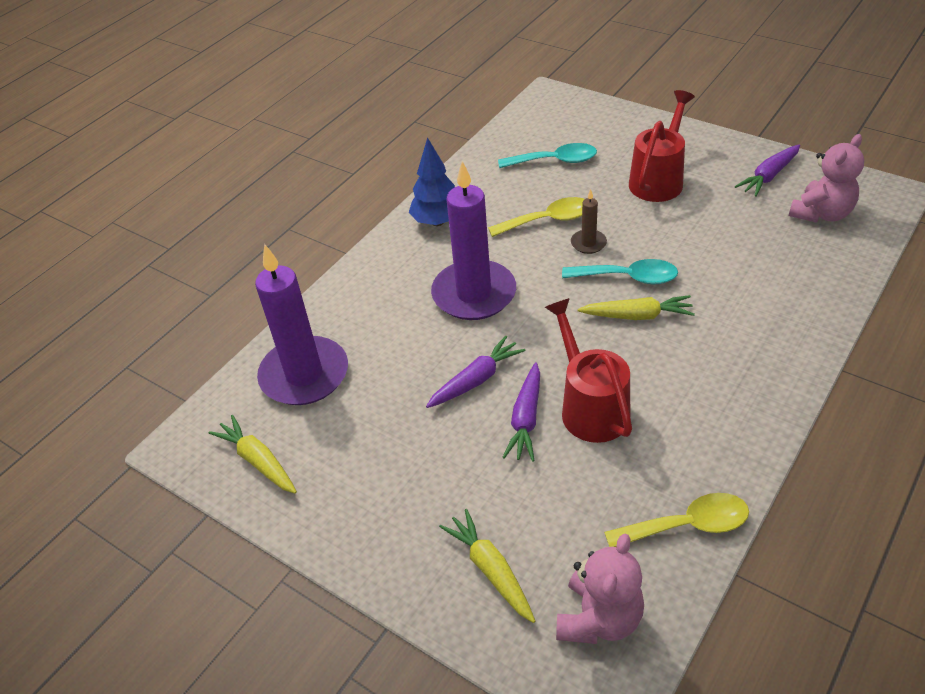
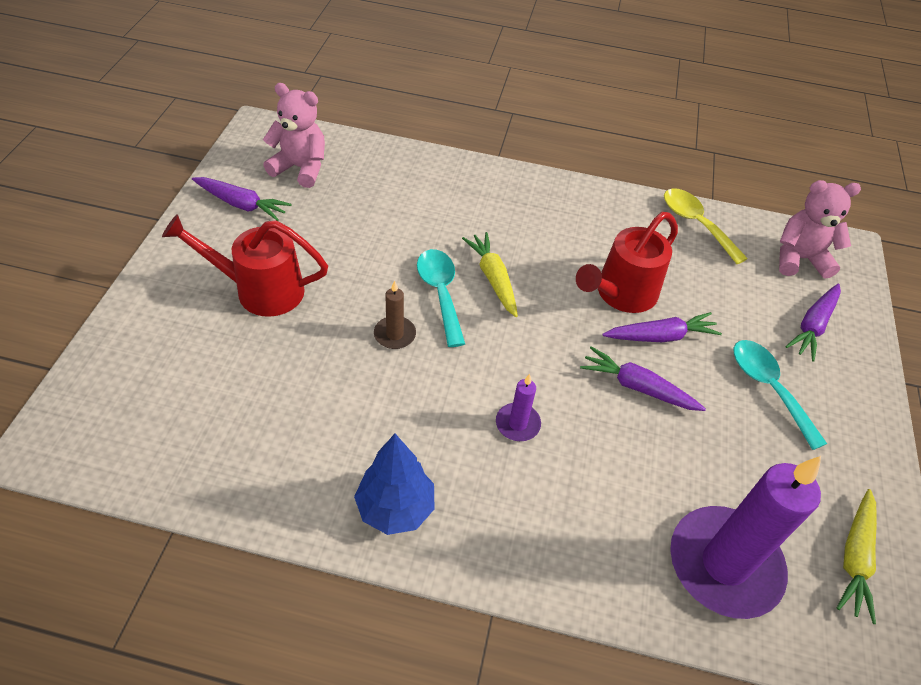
camera: 120 degrees left, 5 degrees up
(474, 294) = (517, 424): purple candle -> purple candle, size x0.44
(491, 570) = (812, 326): yellow carrot -> purple carrot
(548, 220) = (362, 381): yellow spoon -> none
(555, 161) = (230, 400): turquoise spoon -> turquoise spoon (768, 388)

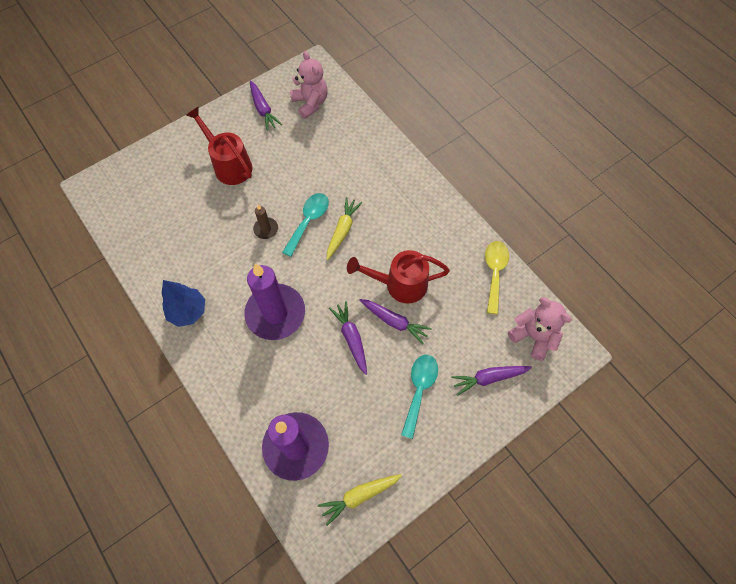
camera: 45 degrees right, 15 degrees up
(517, 424) = (275, 313): purple candle -> purple candle, size x2.27

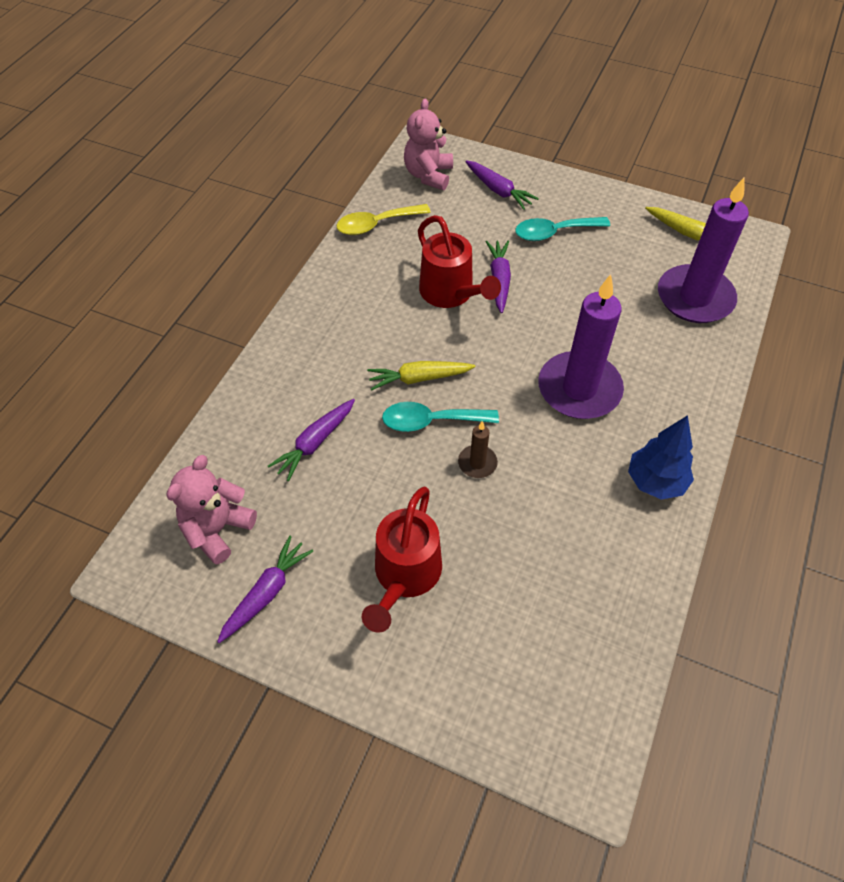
camera: 120 degrees left, 10 degrees down
(351, 338) = (548, 306): purple carrot -> purple carrot (315, 443)

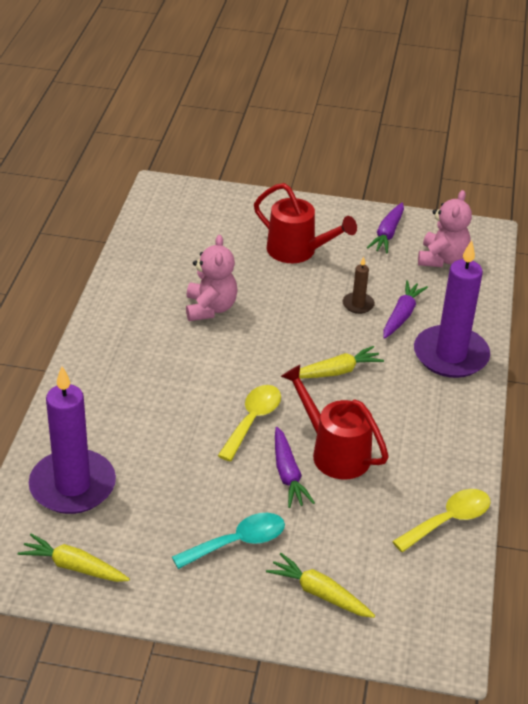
camera: 165 degrees right, 15 degrees down
(404, 577) = (298, 251): red watering can -> red watering can turned 120 degrees clockwise
(428, 175) = (417, 602): pink teddy bear -> pink teddy bear (210, 308)
(431, 421) = (313, 341): turquoise spoon -> none
(477, 463) = (266, 319): brown candle -> brown candle (358, 304)
(498, 190) = (319, 593): purple carrot -> yellow carrot
(520, 336) = (252, 420): none -> yellow spoon
(579, 389) = (189, 382): purple candle -> purple candle (450, 355)
(655, 482) = (119, 325): blue tree -> none

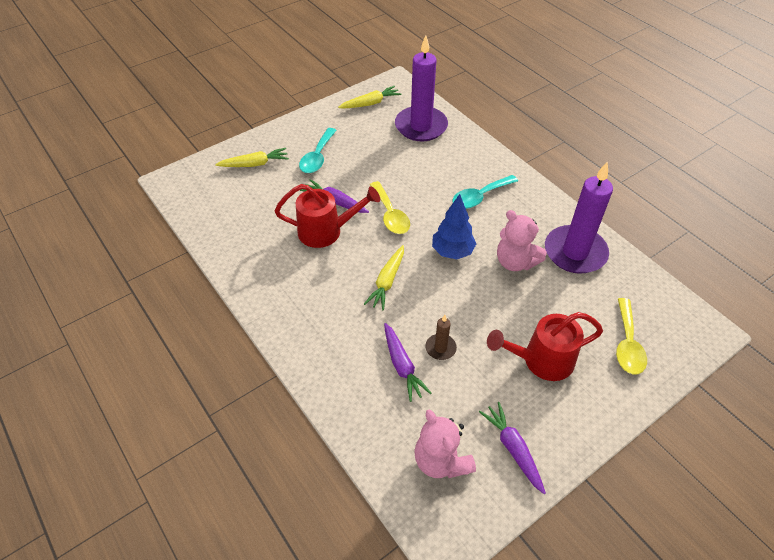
camera: 135 degrees right, 10 degrees up
(147, 372) = (479, 197): none -> turquoise spoon
(247, 351) = (452, 252): none -> blue tree
(448, 520) = (224, 241): yellow spoon -> yellow spoon (627, 344)
(450, 355) = (332, 359): purple candle -> purple candle (575, 252)

